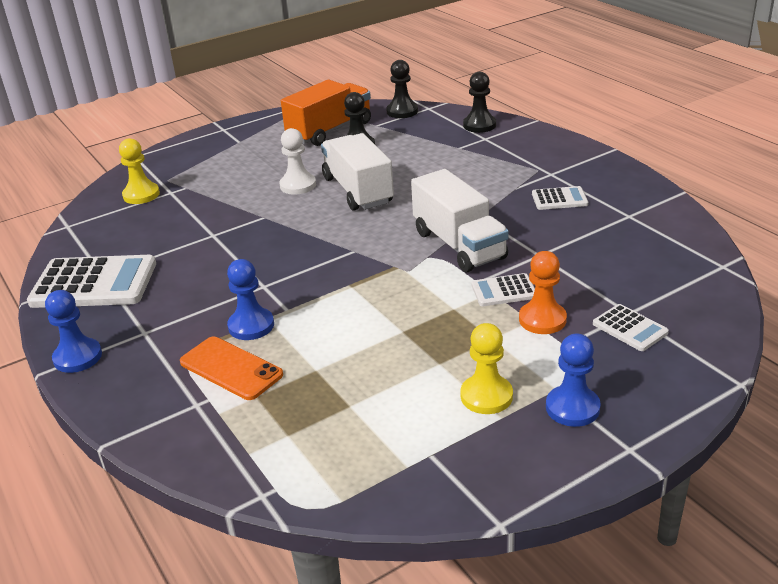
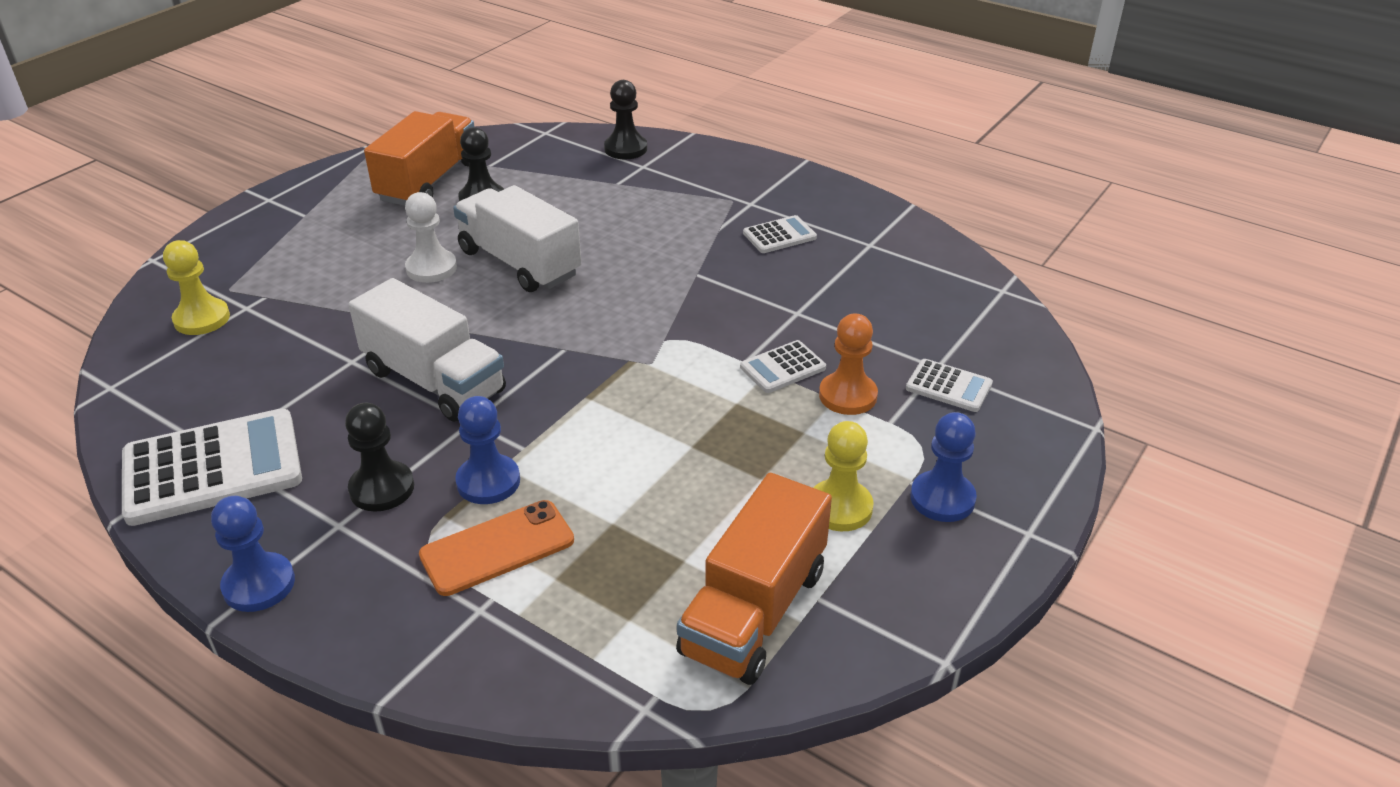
camera: 25 degrees left, 5 degrees up
(231, 368) = (497, 548): orange phone -> orange phone turned 45 degrees counterclockwise
(377, 451) = (754, 611): none -> orange truck
(402, 111) = (513, 141): black pawn -> black pawn (382, 488)
(459, 245) = (694, 317): white truck -> white truck (434, 381)

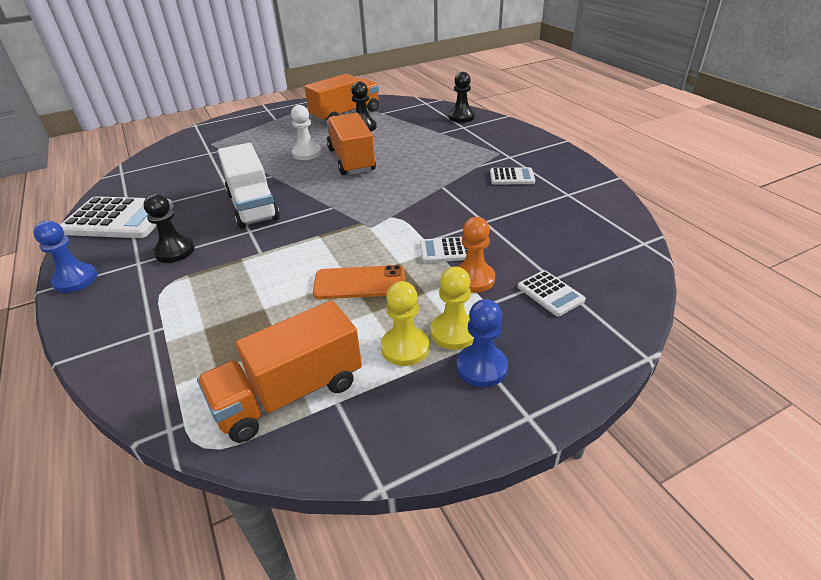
camera: 30 degrees right, 0 degrees up
(202, 319) = (186, 153): yellow pawn -> yellow pawn (454, 332)
(488, 481) = (225, 264): blue pawn -> none
(497, 548) = (193, 300): orange phone -> orange phone (359, 283)
(519, 263) = (351, 160): white truck -> orange truck

